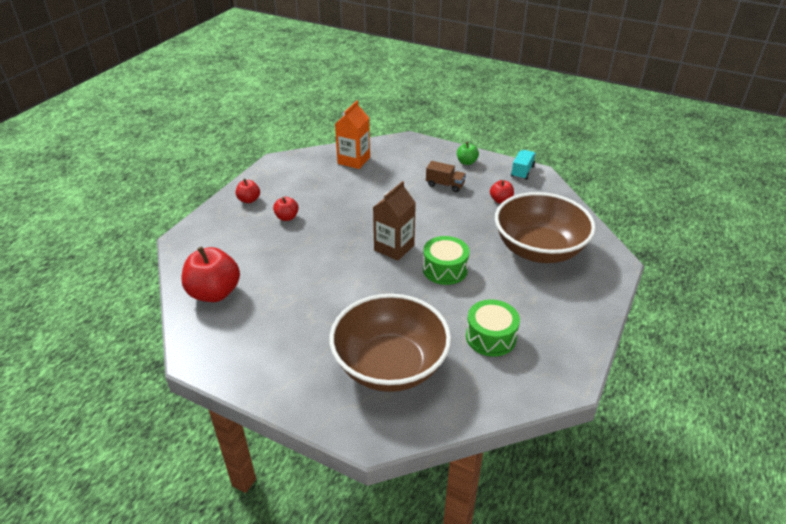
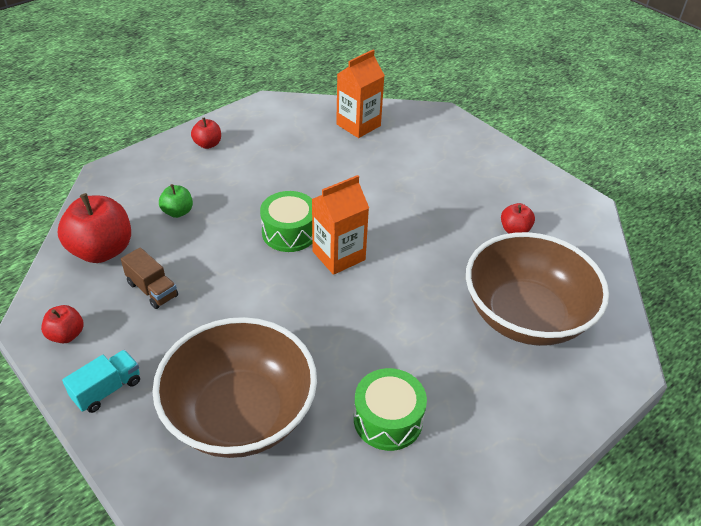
camera: 20 degrees right, 5 degrees up
(287, 217) = (236, 178): red apple -> red apple (66, 335)
(394, 248) = (338, 255): brown carton -> orange carton
(445, 185) = (453, 188): brown truck -> brown truck (152, 290)
(445, 269) = (384, 305): green drum -> green drum (289, 232)
(466, 162) = (500, 164): green apple -> green apple (178, 212)
(522, 171) = (568, 197): turquoise truck -> turquoise truck (107, 390)

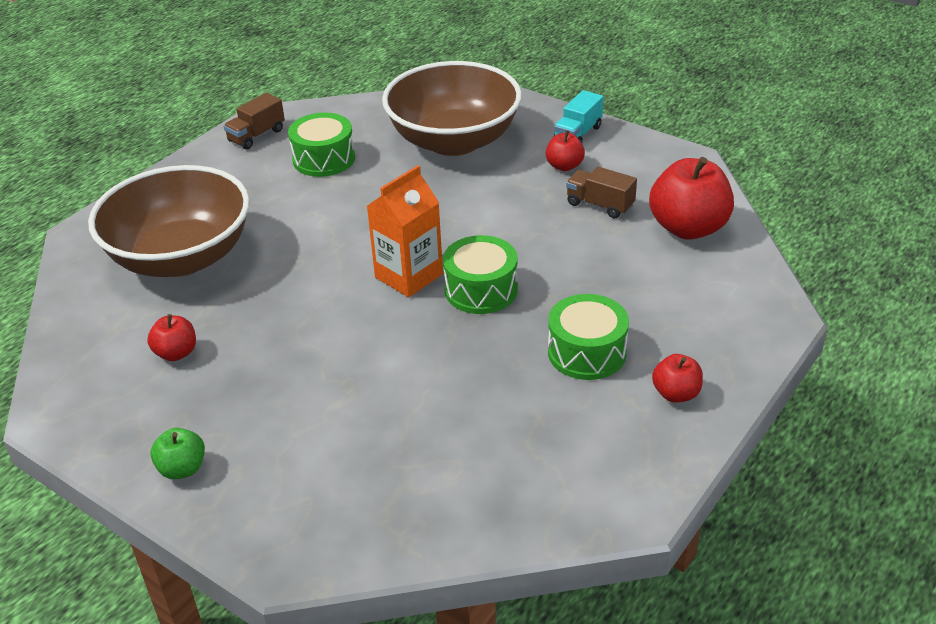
camera: 170 degrees right, 5 degrees down
(66, 335) = (650, 158): red apple -> red apple (564, 166)
(178, 212) = (638, 285): green apple -> green apple (182, 468)
(243, 176) = (587, 352): none -> green drum
(358, 125) = (443, 493): orange carton -> none
(464, 486) = (256, 135): none -> brown truck

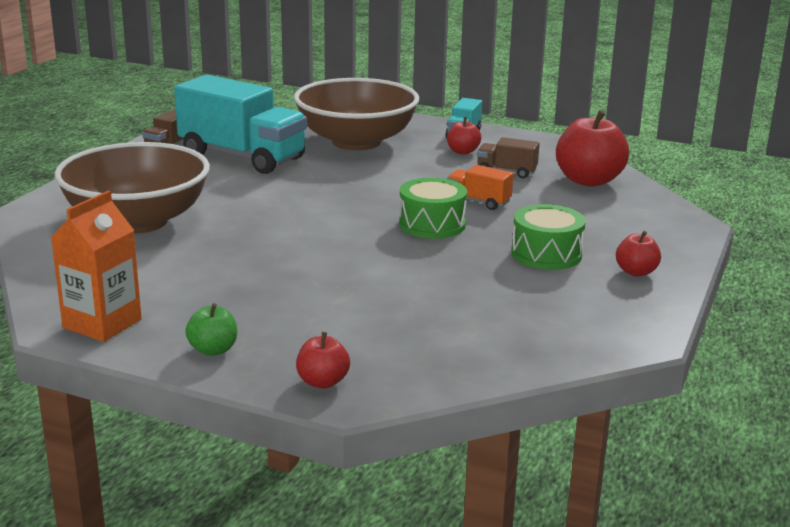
camera: 15 degrees left, 15 degrees down
(176, 353) = (166, 279): red apple -> red apple (322, 382)
(324, 159) = (242, 157): green drum -> turquoise truck
(409, 276) = (362, 220): orange carton -> orange carton (102, 323)
(547, 255) = (478, 201): none -> orange truck

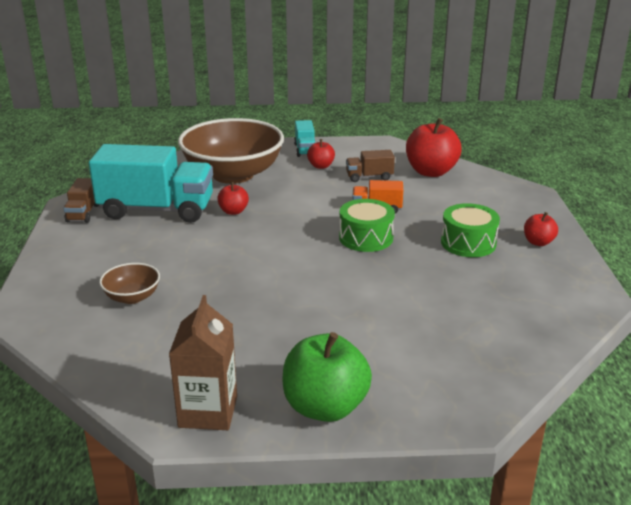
camera: 25 degrees left, 5 degrees up
(102, 323) = (208, 411): orange carton -> brown carton
(137, 221) = (132, 297): brown bowl -> brown bowl, size x0.44
(213, 350) = (325, 407): green apple -> green apple, size x1.95
(322, 382) = (436, 409): red apple -> red apple (233, 211)

